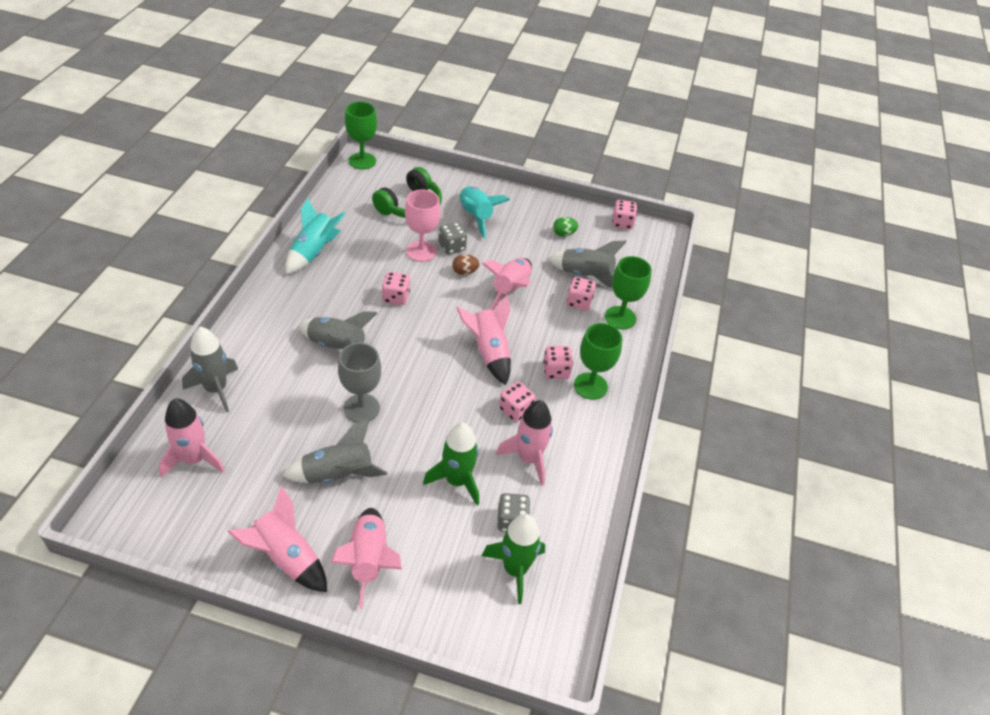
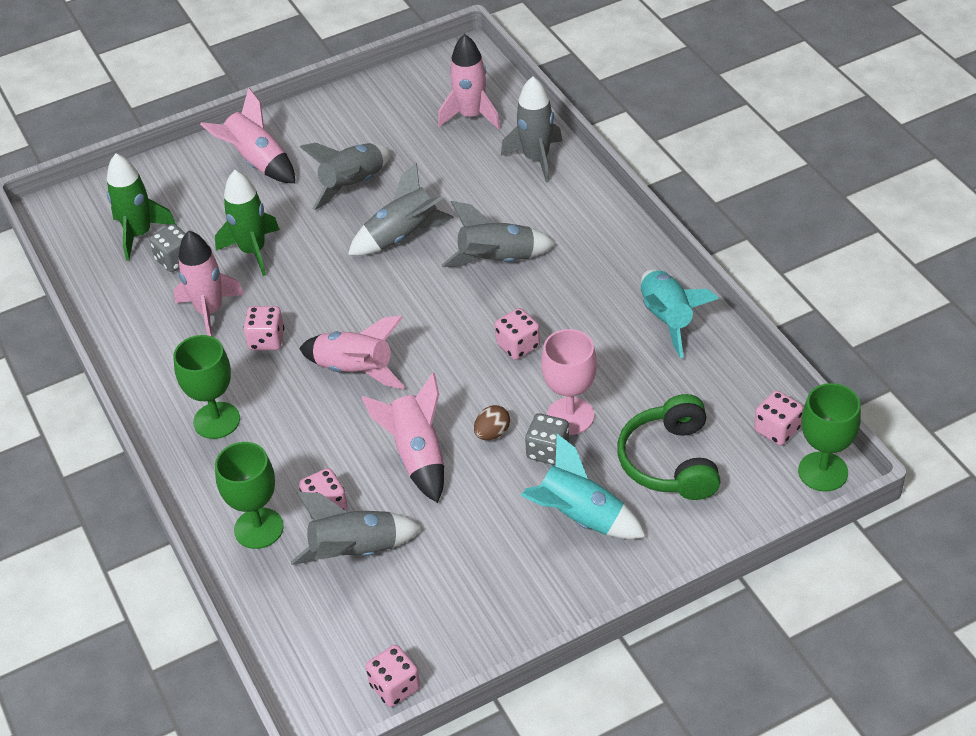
camera: 145 degrees right, 0 degrees up
(286, 557) = (317, 123): pink rocket -> none
(361, 408) = (402, 236): grey goblet -> grey rocket
(556, 371) = (267, 407): pink dice -> pink dice (777, 430)
(563, 234) = (448, 592): green egg -> none

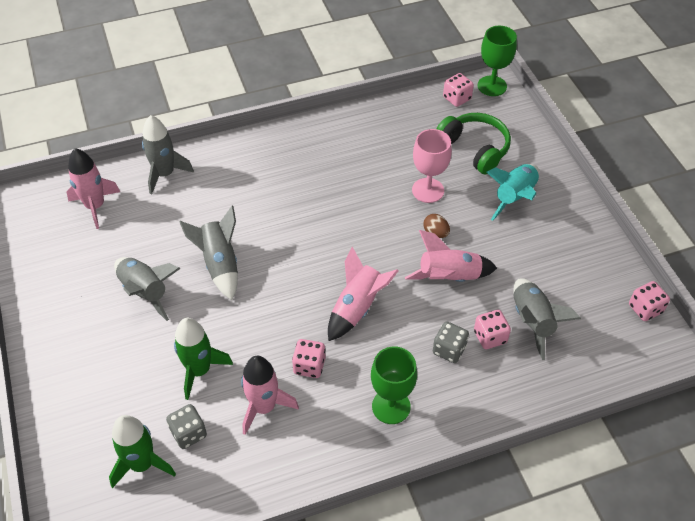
camera: 85 degrees left, 5 degrees up
(257, 162) = (83, 361): pink rocket -> none
(258, 528) = (505, 382): green goblet -> none
(497, 260) = (267, 210): grey rocket -> none
(518, 346) = (356, 209): pink dice -> none
(547, 451) = (456, 206): grey dice -> grey dice (449, 349)
(667, 319) = (352, 130): turquoise rocket -> none
(670, 462) = (474, 148): green headphones -> green headphones turned 135 degrees counterclockwise

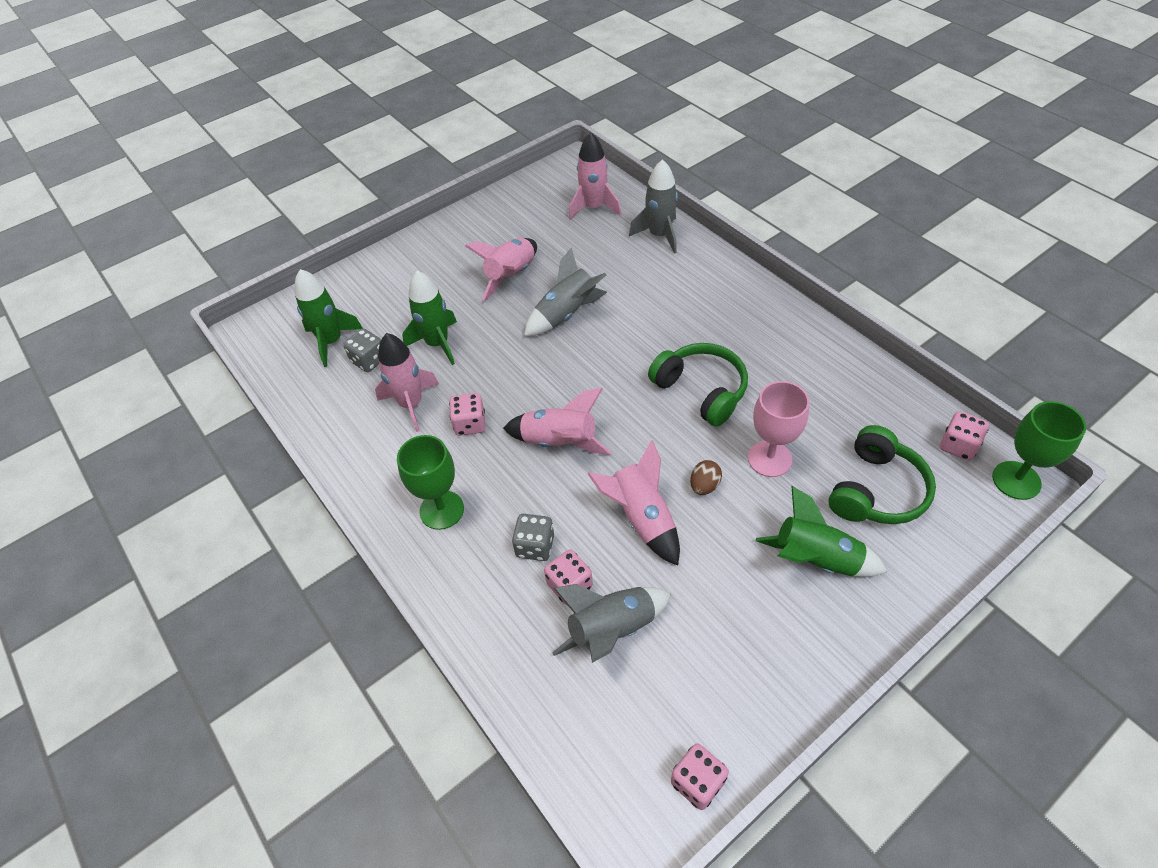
camera: 75 degrees right, 0 degrees up
(145, 292) = (511, 276): grey rocket -> pink rocket
(349, 205) = (701, 390): none -> green headphones
(514, 197) = (815, 559): turquoise rocket -> green rocket

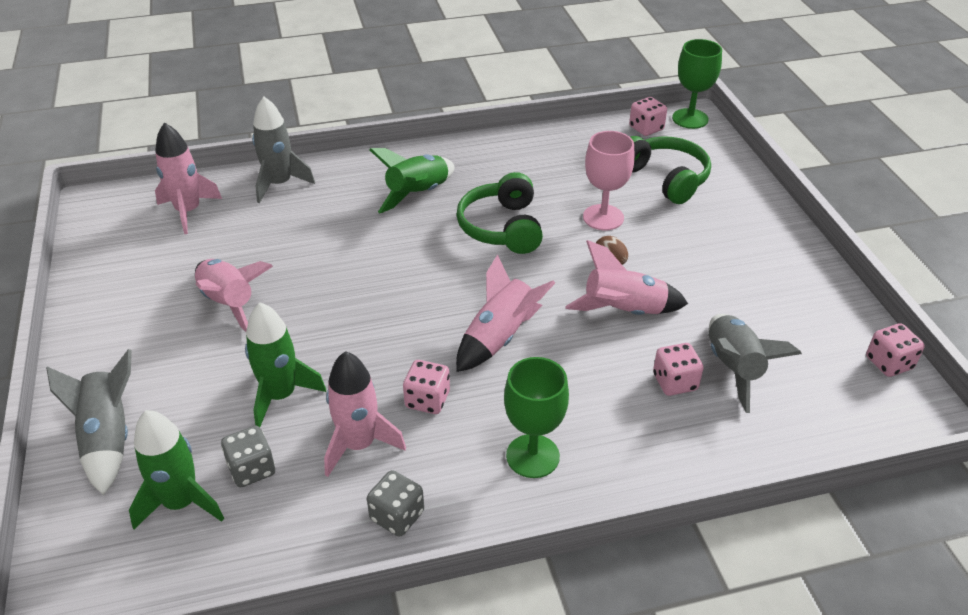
camera: 70 degrees left, 10 degrees down
(535, 546) = (618, 393): grey dice -> grey dice (397, 516)
(566, 314) = (329, 280): grey rocket -> grey rocket (108, 439)
(701, 390) = (502, 227): green headphones -> green headphones turned 75 degrees counterclockwise
(815, 559) = (714, 231): green rocket -> green rocket (418, 194)

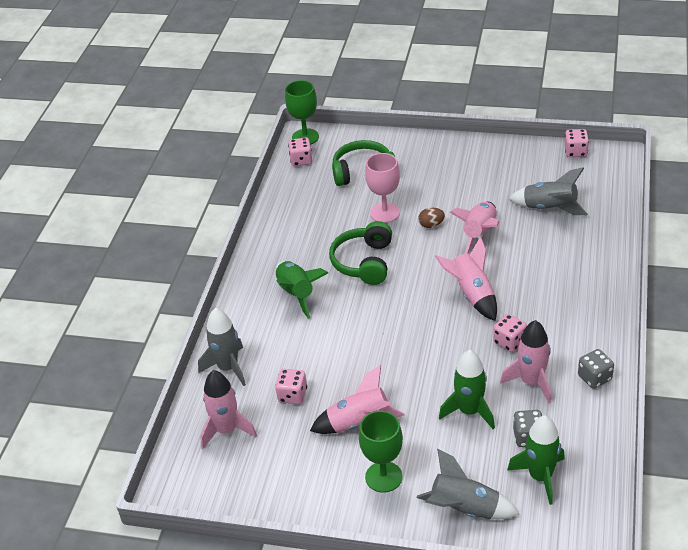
camera: 60 degrees left, 0 degrees up
(502, 227) = (364, 262): green headphones -> green headphones turned 75 degrees clockwise
(532, 456) = (576, 309): green goblet -> green goblet (383, 477)
(675, 382) = (548, 234): pink dice -> pink dice (292, 395)

